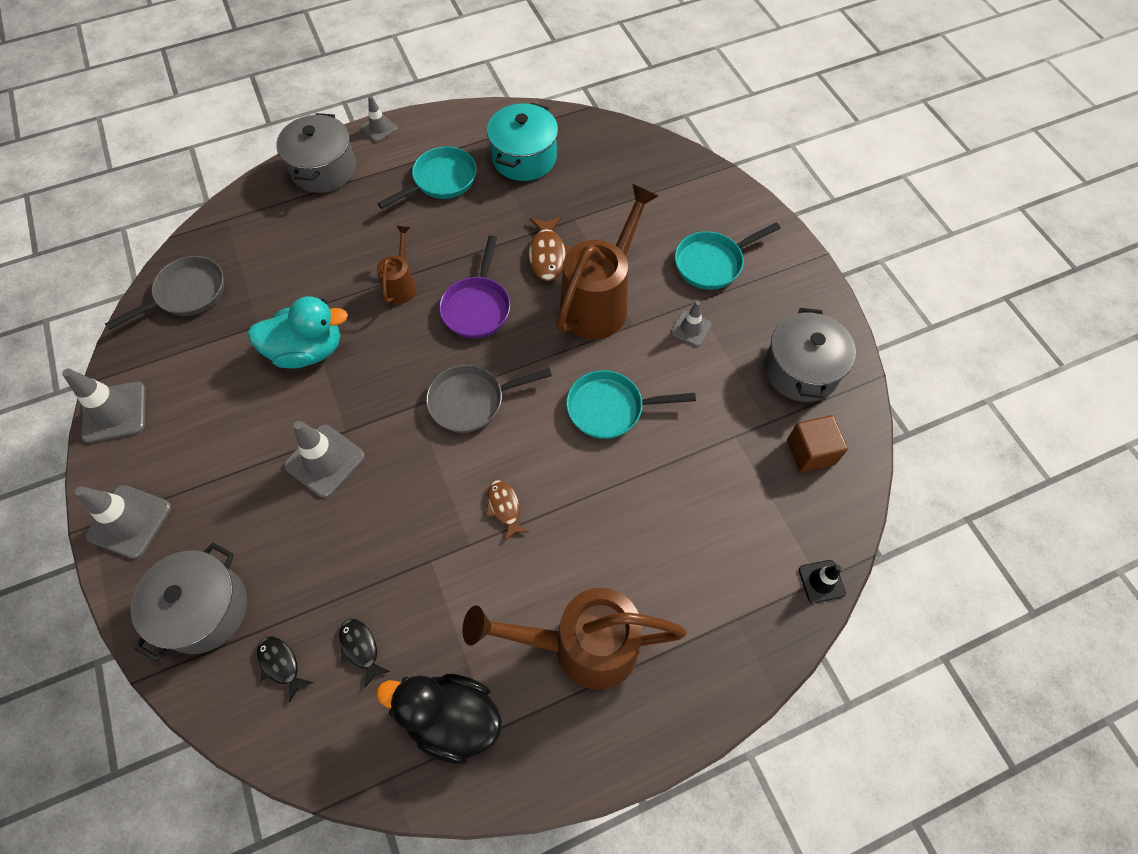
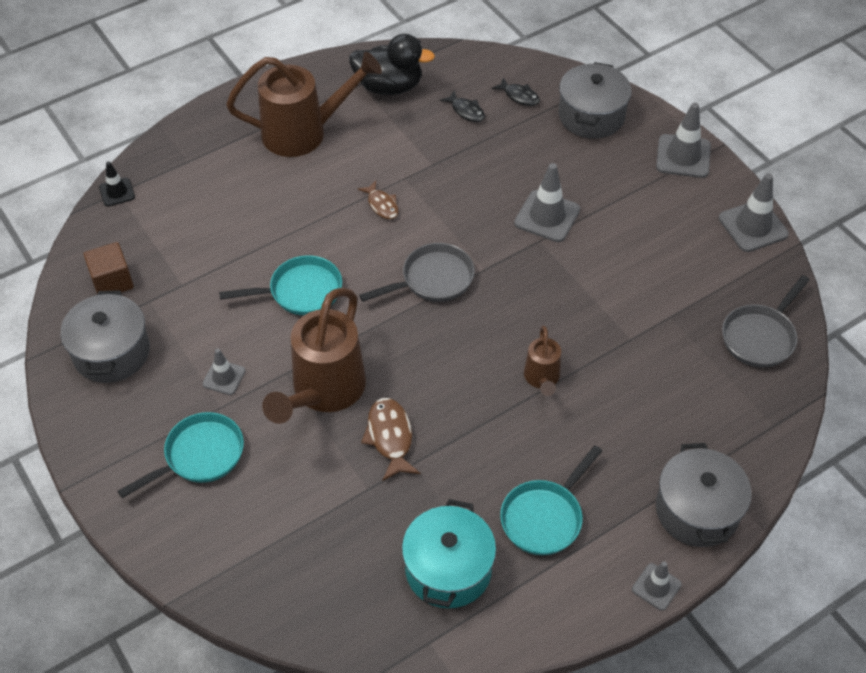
camera: 170 degrees right, 10 degrees down
(308, 350) = (607, 301): turquoise duck -> none
(477, 307) = (453, 367): purple pan -> none

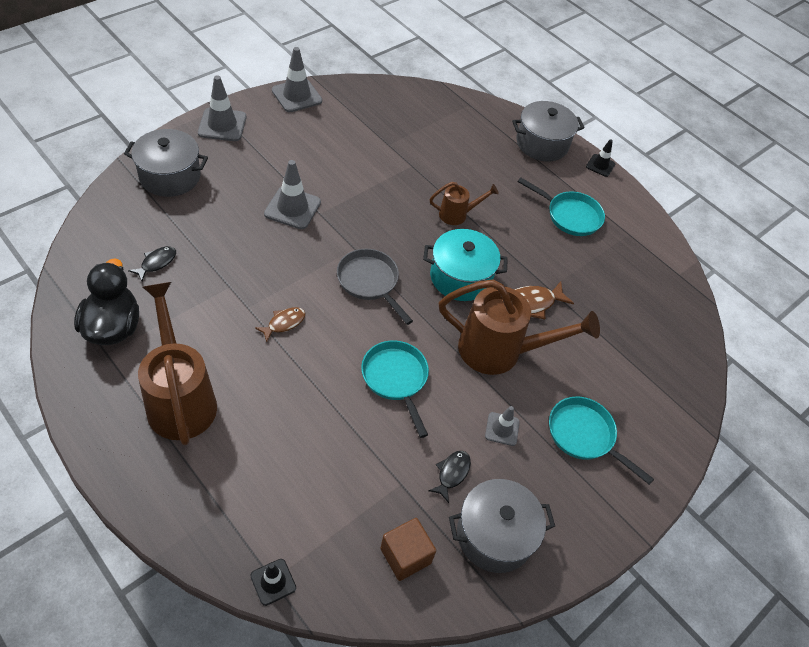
camera: 105 degrees left, 0 degrees up
(448, 569) = (625, 266): turquoise pot -> turquoise pot (460, 277)
(519, 96) = (139, 224): black fish -> black fish (452, 473)
(656, 587) = (600, 165): grey traffic cone -> black traffic cone
(760, 337) = (399, 103): grey pan -> none

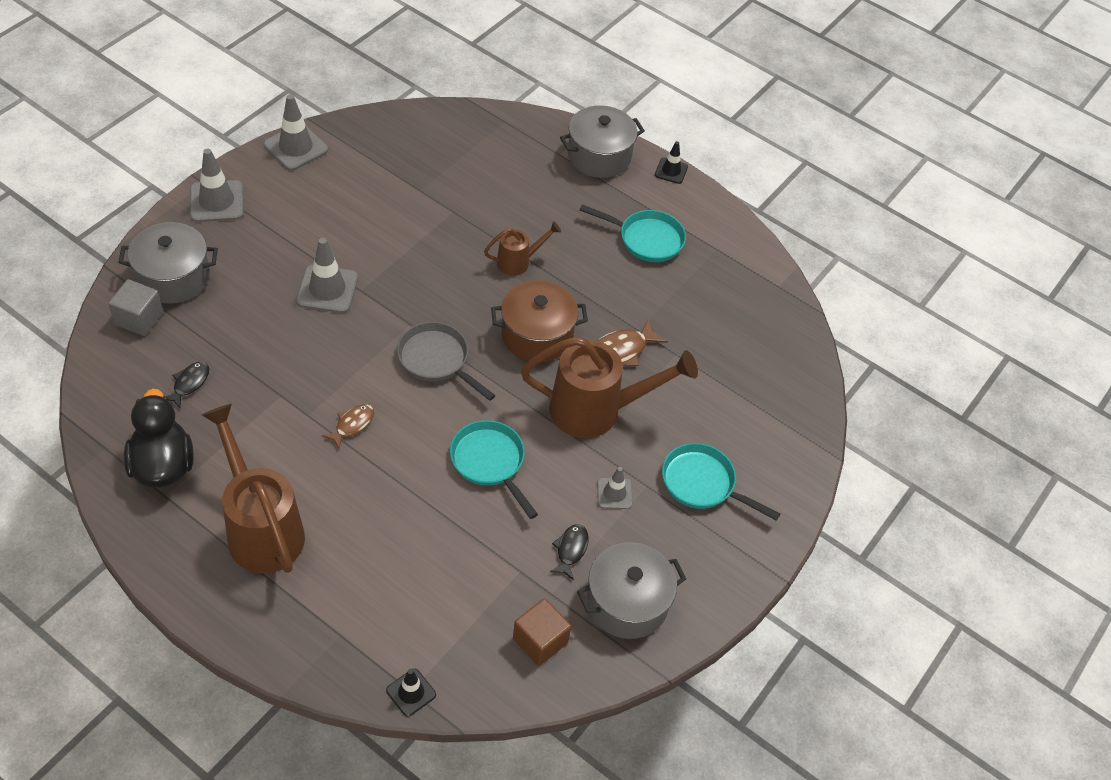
camera: 10 degrees left, 0 degrees up
(132, 203) = (139, 319): none -> grey cube
(460, 277) = (537, 335): turquoise pot -> brown pot

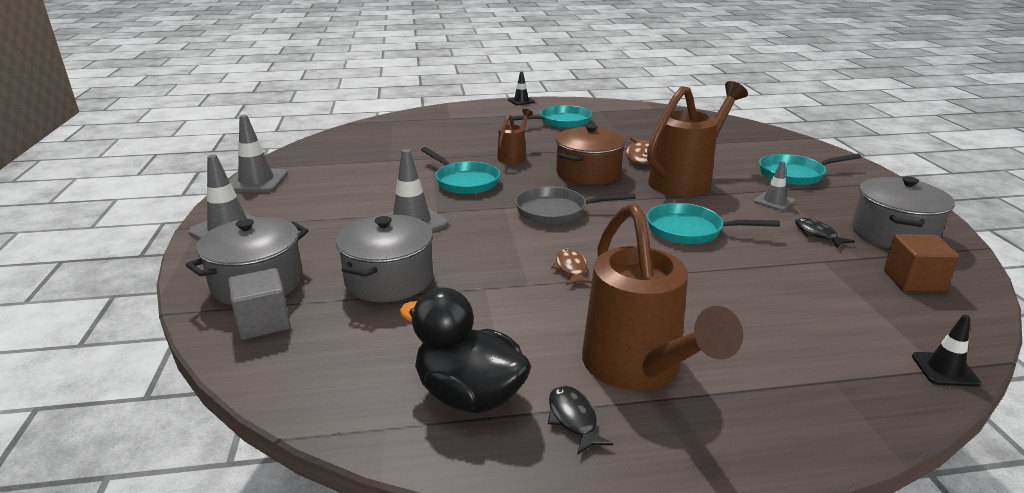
camera: 40 degrees left, 25 degrees down
(189, 383) = (392, 329): black fish -> black fish (573, 419)
(261, 529) = (638, 368): brown watering can -> brown watering can turned 120 degrees counterclockwise
(430, 267) = (464, 181): none -> turquoise pan
(599, 156) = (473, 110): grey pot -> grey pot (389, 279)

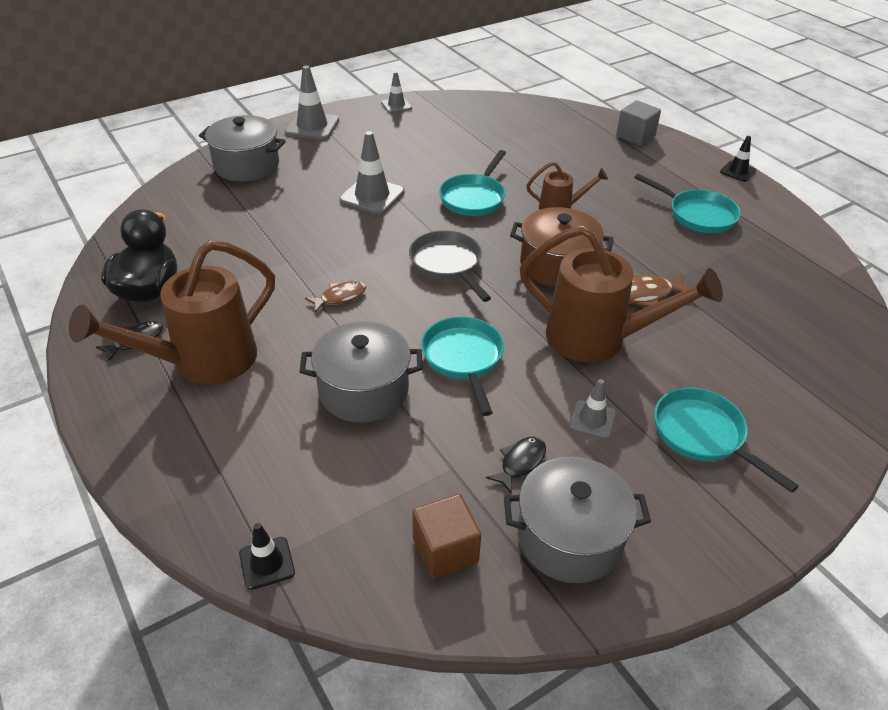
camera: 65 degrees right, 15 degrees up
(256, 181) = (396, 105): grey traffic cone -> grey traffic cone, size x0.59
(263, 322) = (201, 186): grey cube -> grey cube (635, 136)
(389, 279) = (276, 214): grey pot -> grey pot (363, 390)

